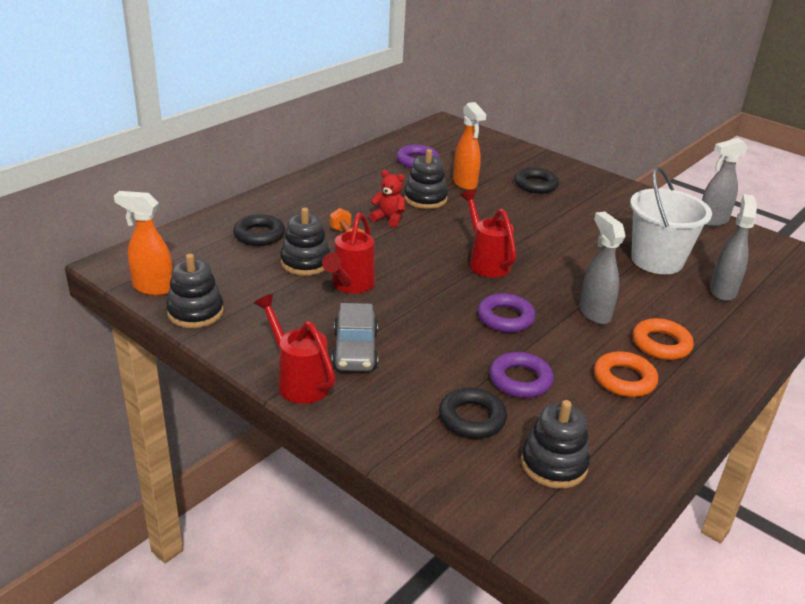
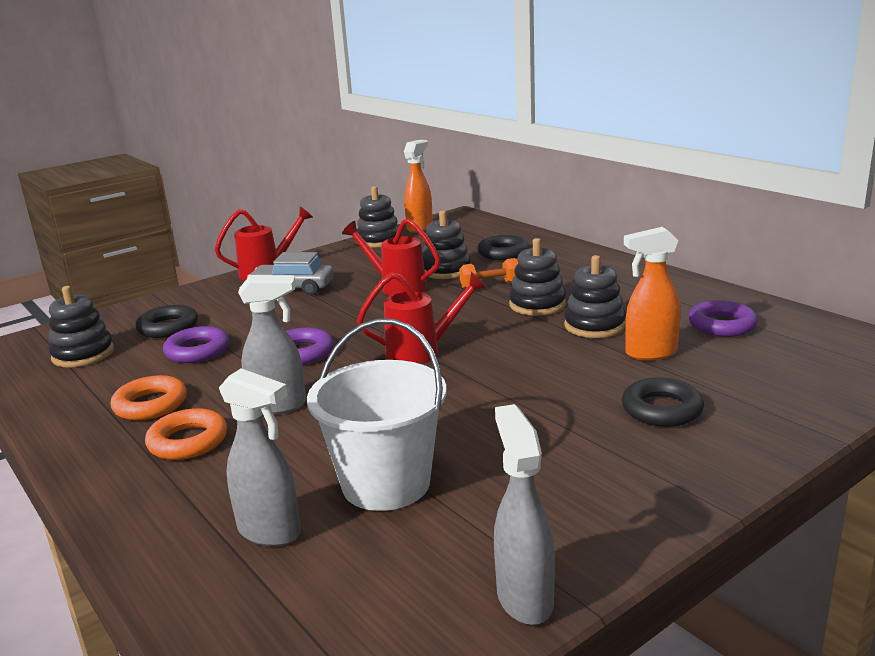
camera: 105 degrees right, 10 degrees down
(388, 219) = (537, 305): red teddy bear -> black stacking toy

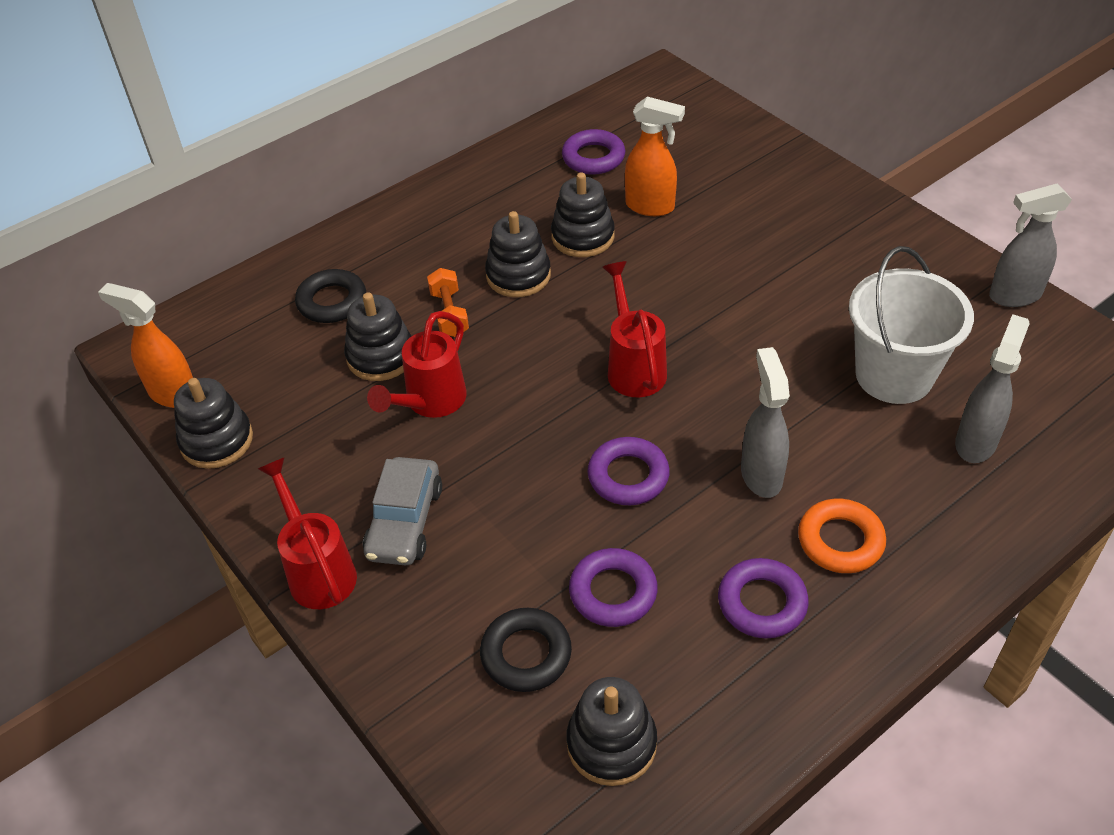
camera: 90 degrees left, 25 degrees up
(150, 404) = (762, 603): orange ring -> purple ring
(650, 353) = (651, 207): orange spray bottle -> orange spray bottle turned 60 degrees counterclockwise
(662, 409) = (758, 211): black ring -> none

